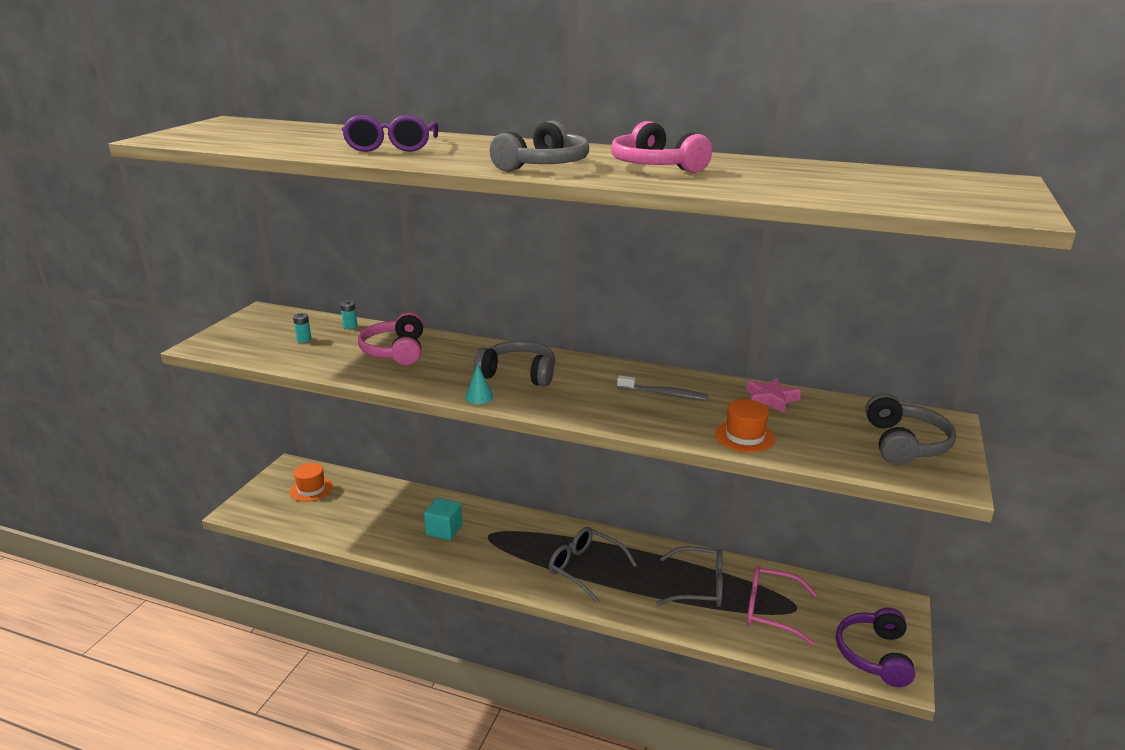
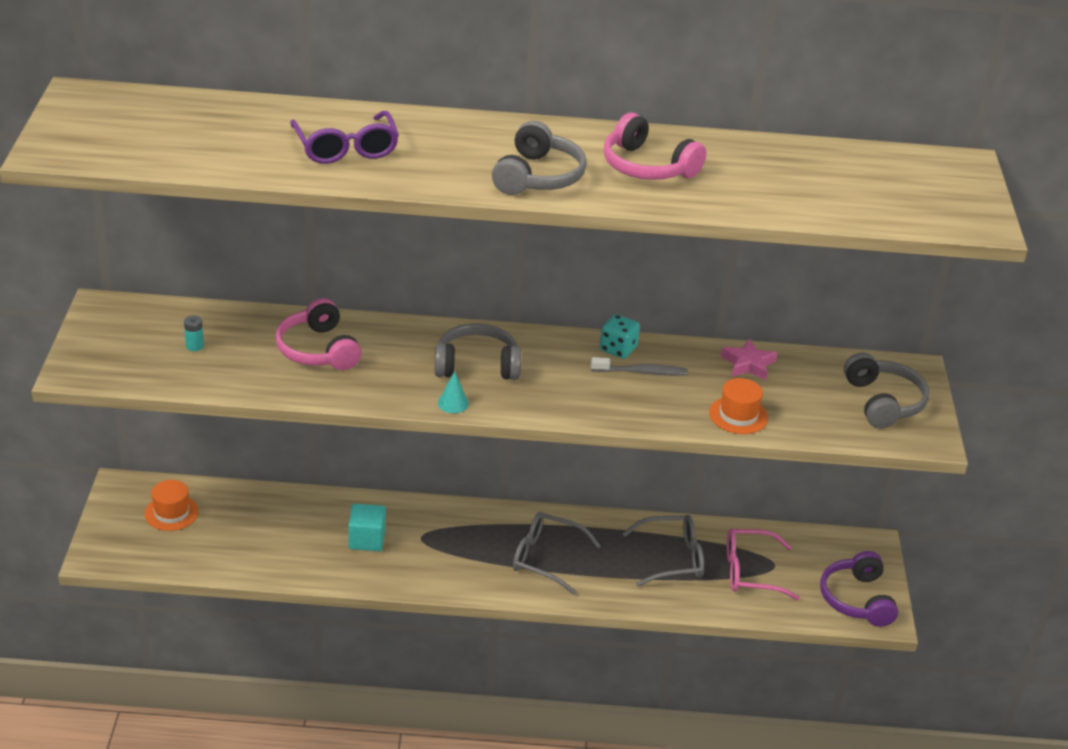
camera: 20 degrees left, 10 degrees up
(350, 326) = (235, 317): turquoise battery -> none
(651, 376) = (618, 349): none -> turquoise dice

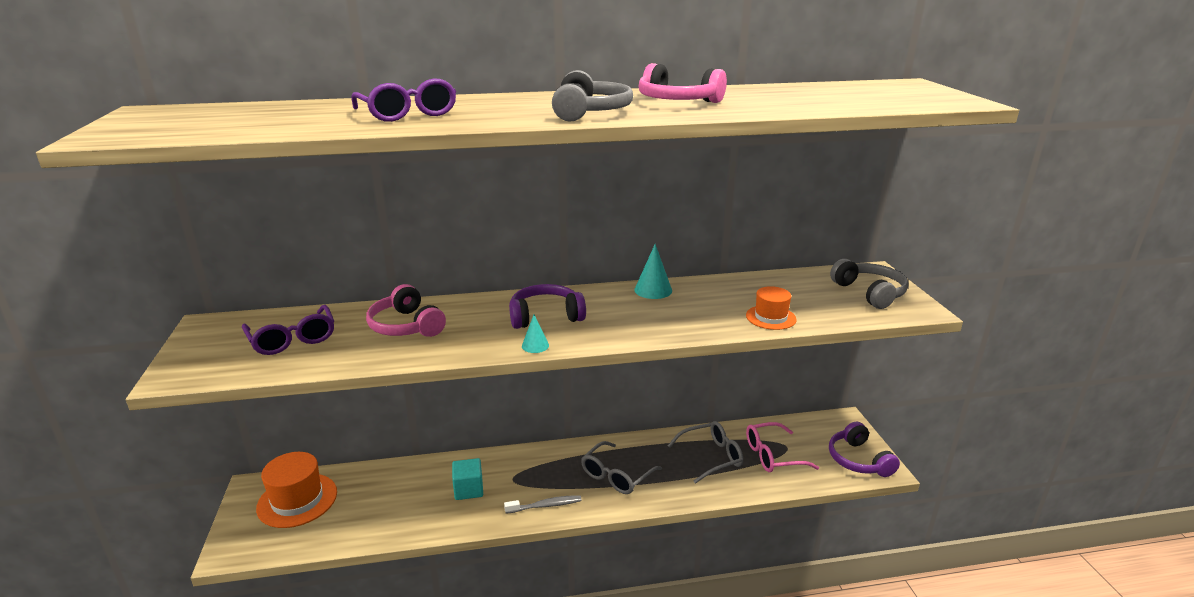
camera: 10 degrees left, 10 degrees down
(171, 513) = (297, 500): orange hat -> orange hat, size x1.67
(194, 346) = (292, 339): turquoise battery -> purple glasses
(477, 365) = (545, 316): grey headphones -> purple headphones
(545, 558) = (616, 476): grey glasses -> grey glasses turned 60 degrees counterclockwise
(618, 349) = (653, 290): turquoise dice -> turquoise cone
(641, 372) = (679, 301): grey toothbrush -> grey toothbrush (545, 505)
(748, 364) = (755, 285): pink star -> none

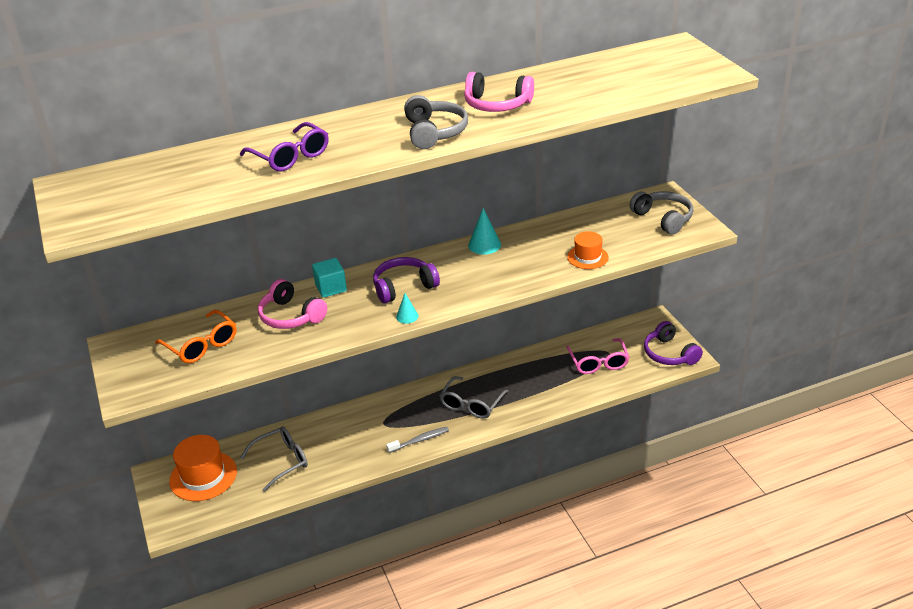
camera: 10 degrees left, 10 degrees up
(292, 339) = (202, 345): purple glasses -> orange glasses
(468, 489) = (349, 439): turquoise cube -> turquoise cube (331, 288)
(711, 457) = (547, 373): grey glasses -> grey glasses (282, 461)
(772, 455) = (598, 363): pink glasses -> pink glasses turned 75 degrees counterclockwise

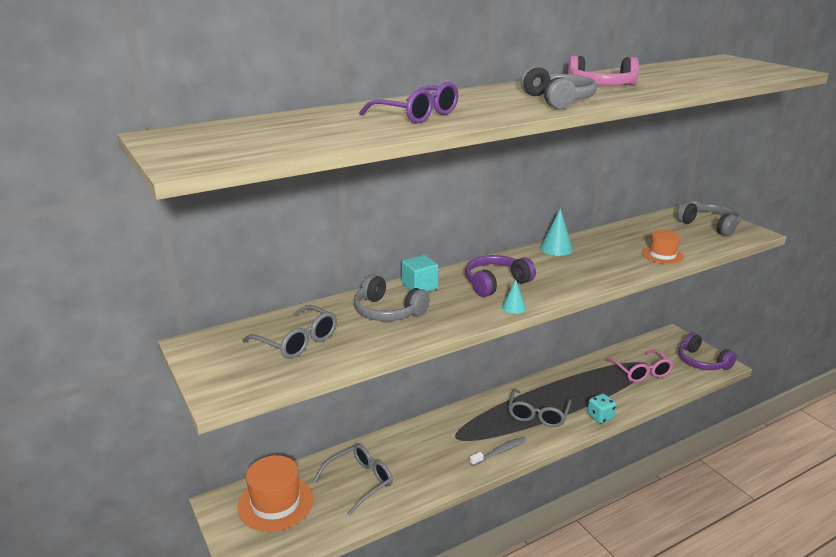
camera: 10 degrees left, 10 degrees down
(202, 345) = (297, 342): orange glasses -> grey glasses
(291, 316) = (388, 312): pink headphones -> grey headphones
(532, 410) = (600, 417): none -> turquoise dice

